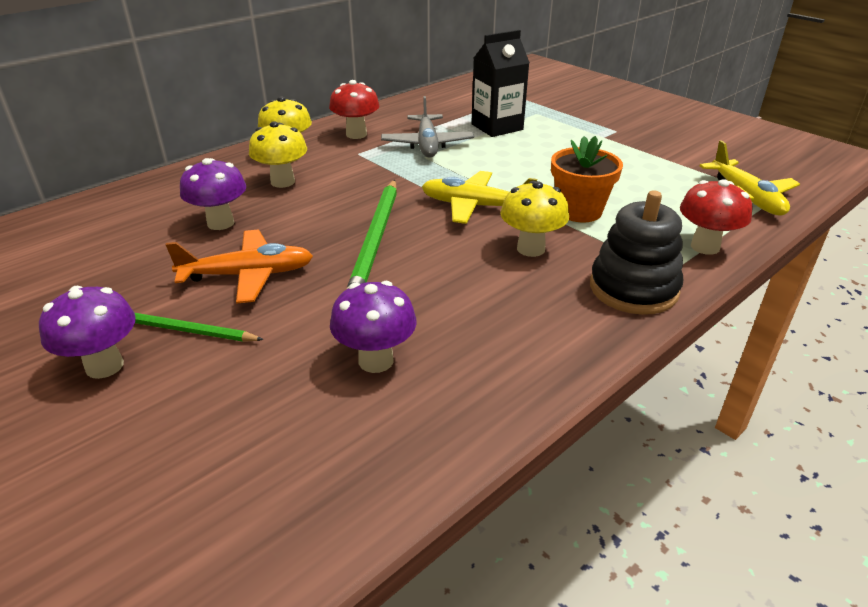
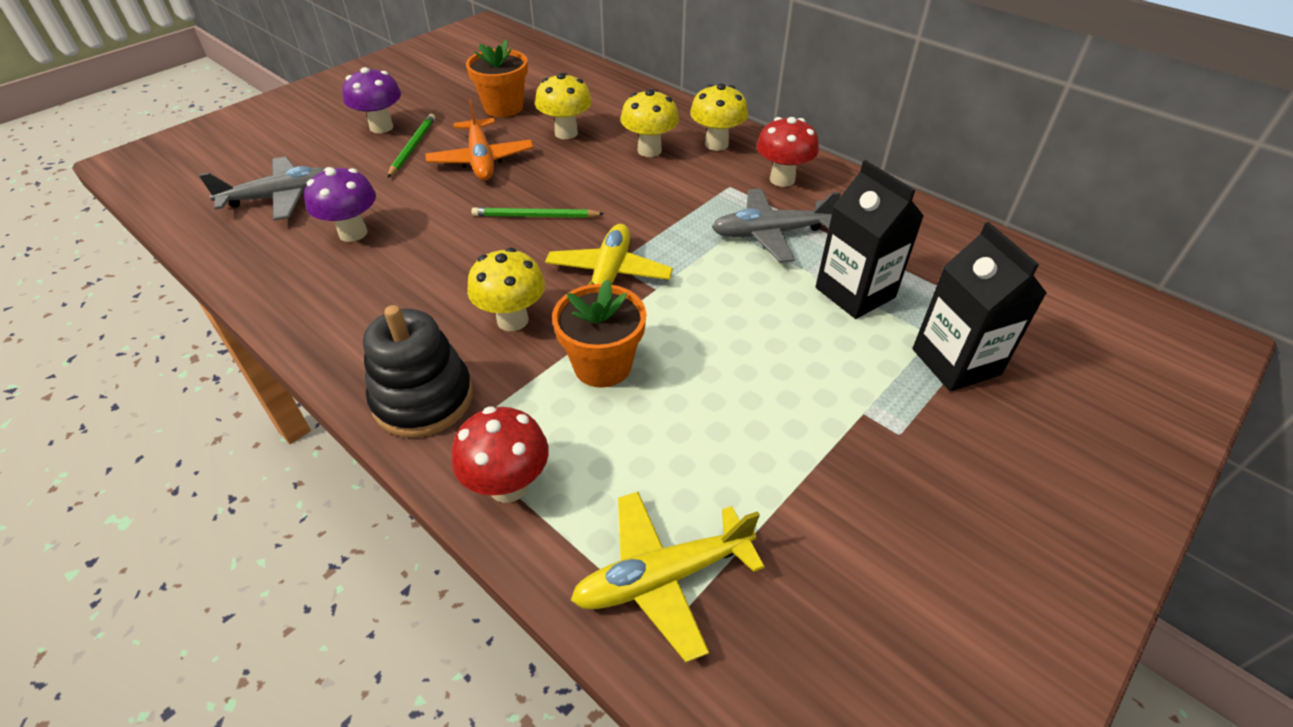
camera: 85 degrees right, 10 degrees up
(127, 264) = (503, 107): none -> orange flower pot
(220, 223) = (566, 133): purple mushroom -> yellow mushroom
(264, 445) = (283, 197): none -> grey plane
(376, 240) = (535, 216): green pencil -> green pencil, size x0.60
(558, 111) = (956, 362): none -> black carton

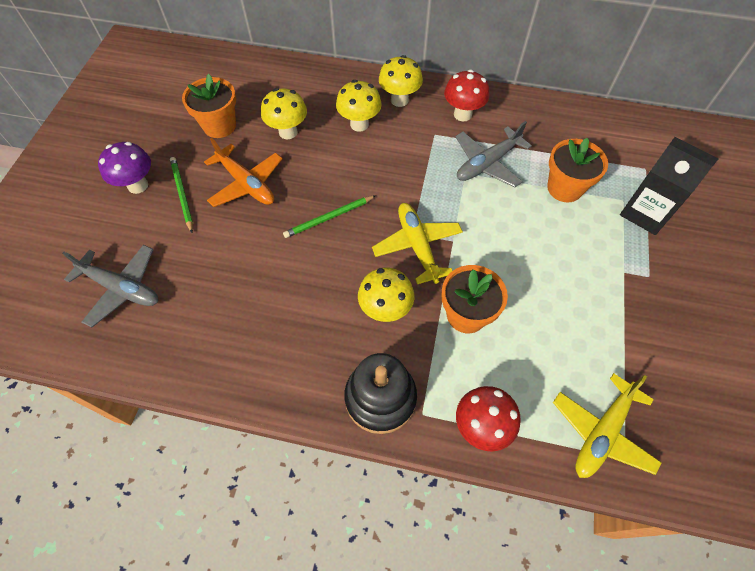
camera: 30 degrees left, 15 degrees up
(283, 197) = (122, 288): grey plane -> grey plane turned 75 degrees clockwise
(353, 233) = (210, 294): purple mushroom -> none
(855, 293) = (564, 188): black carton -> orange flower pot

